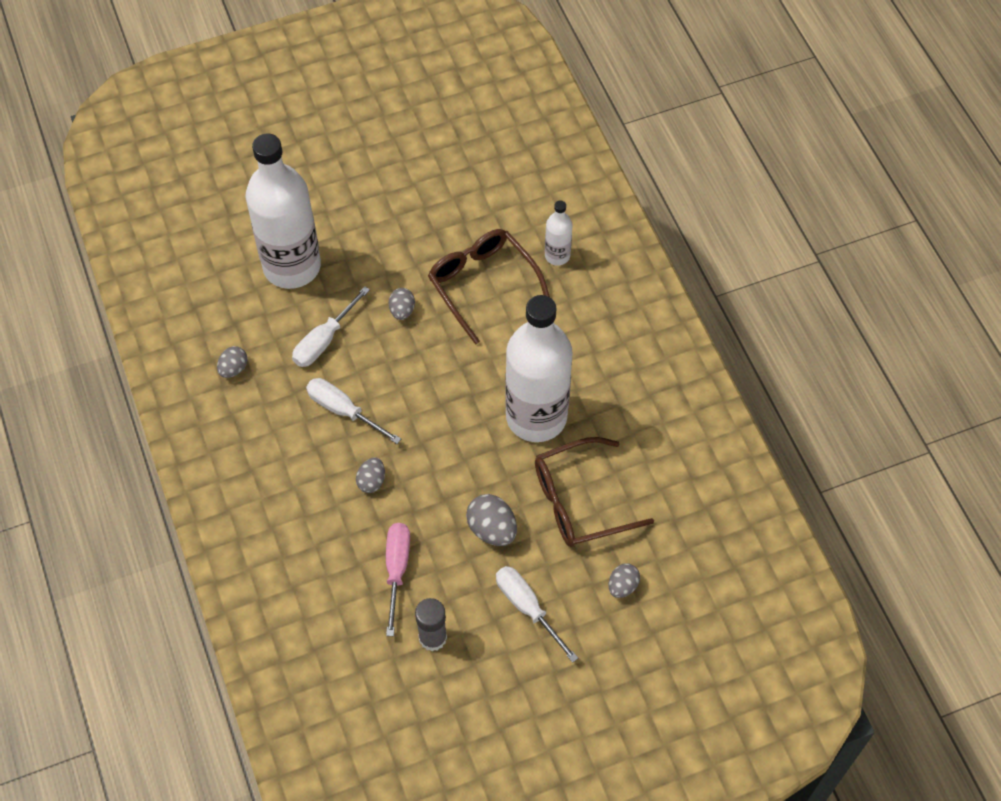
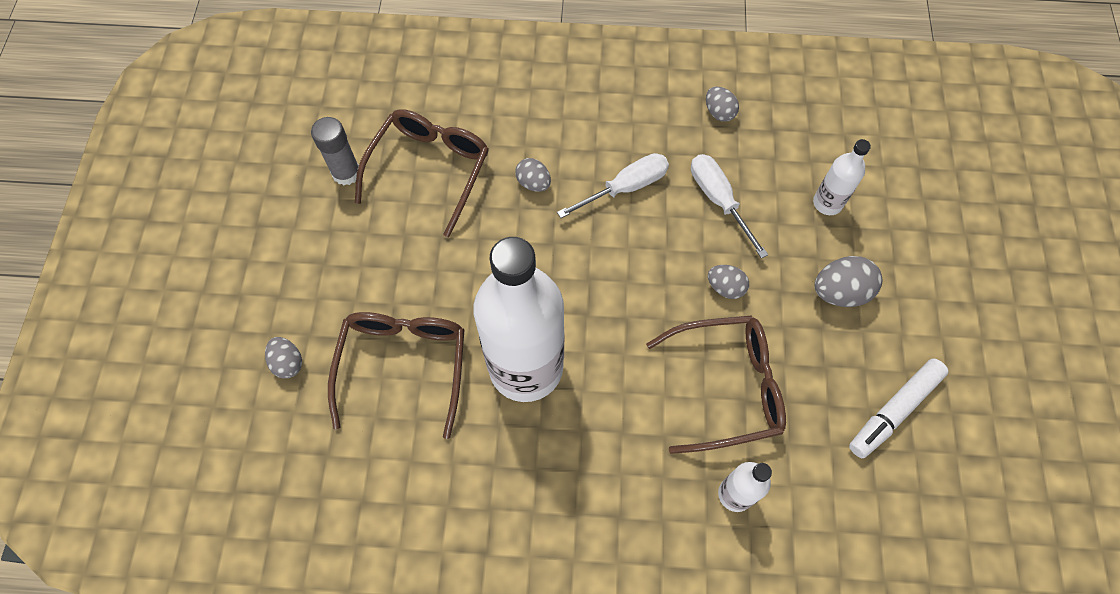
camera: 115 degrees right, 5 degrees up
(292, 266) = (827, 203): white bottle -> white bottle, size x0.44
(396, 570) = (430, 169): pink screwdriver -> brown glasses
(447, 183) = (894, 410): none -> white marker
(492, 529) = (422, 267): grey egg -> grey egg (840, 292)
(527, 607) = (323, 264): white screwdriver -> none

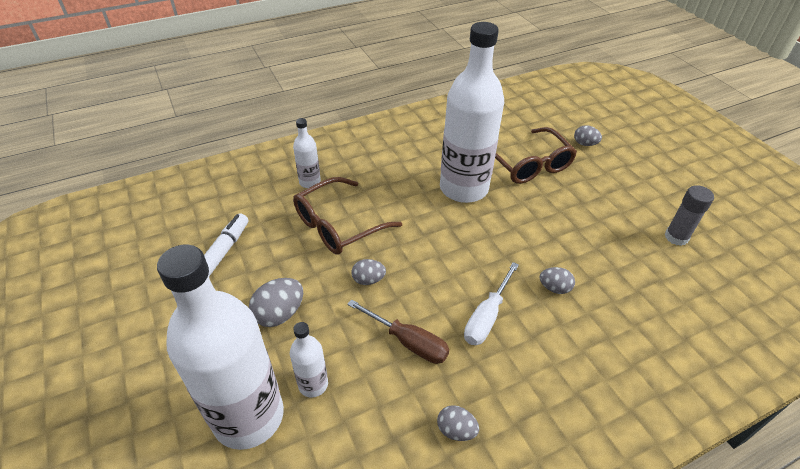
camera: 150 degrees right, 20 degrees down
(430, 169) = (630, 264): brown glasses -> none
(718, 200) = (408, 342): white screwdriver -> brown screwdriver
(895, 202) = (248, 416): none -> white bottle

